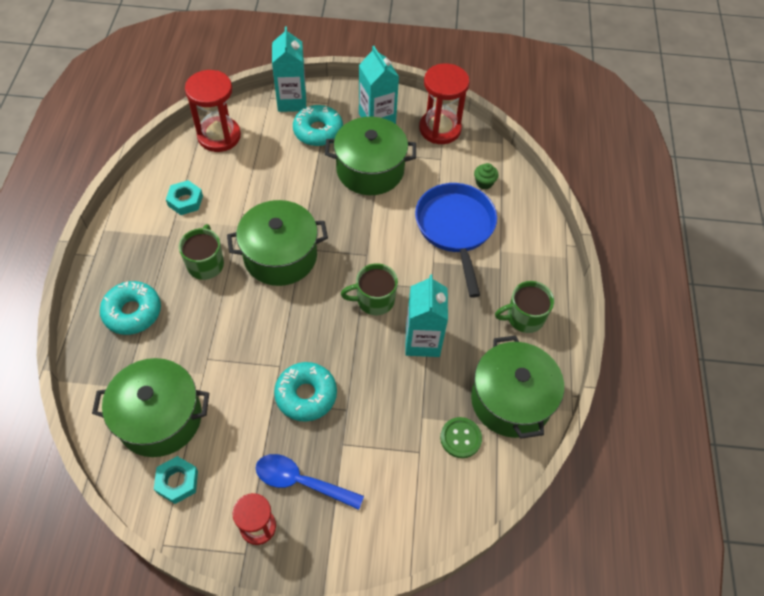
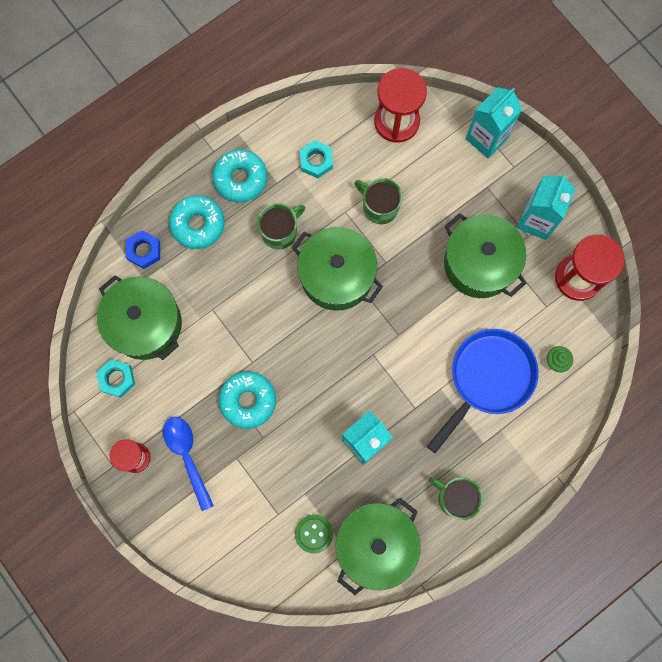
camera: 50 degrees right, 20 degrees up
(104, 367) = (144, 251): none -> blue nut
(318, 131) = (477, 188): turquoise donut -> turquoise donut (240, 179)
(374, 300) = (365, 377): green mug -> green mug (379, 207)

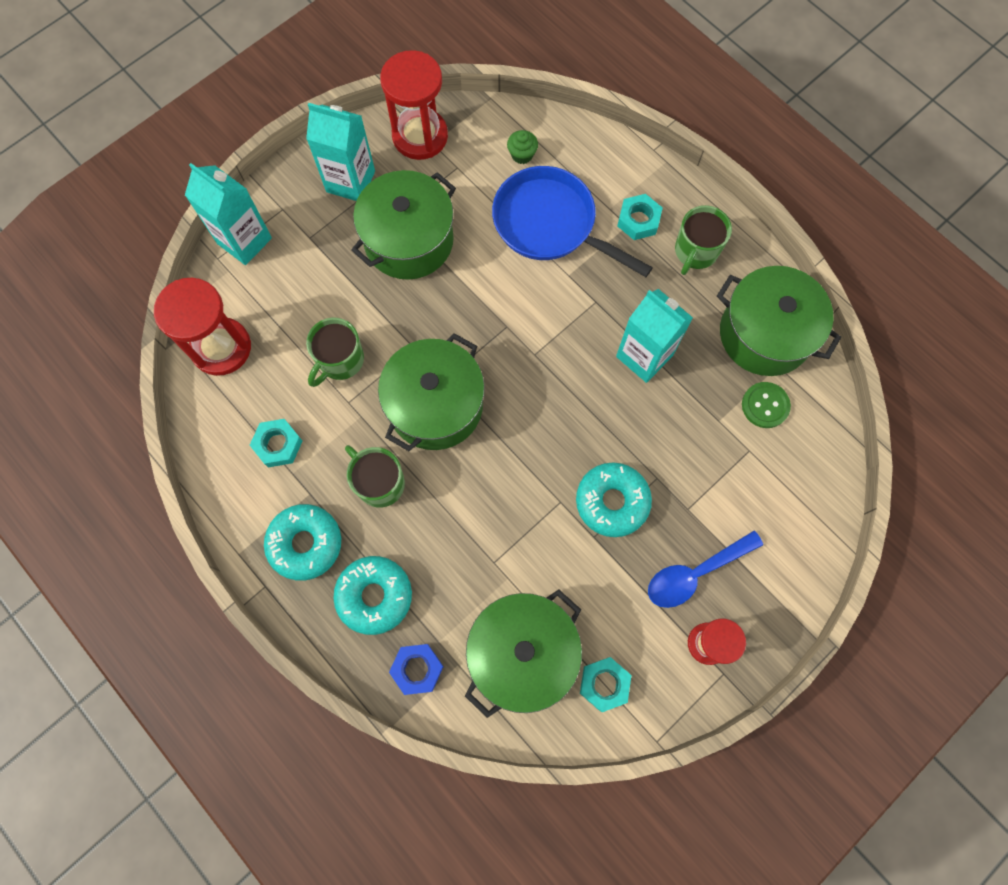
camera: 95 degrees left, 5 degrees down
(487, 453) = (638, 220): none -> turquoise nut

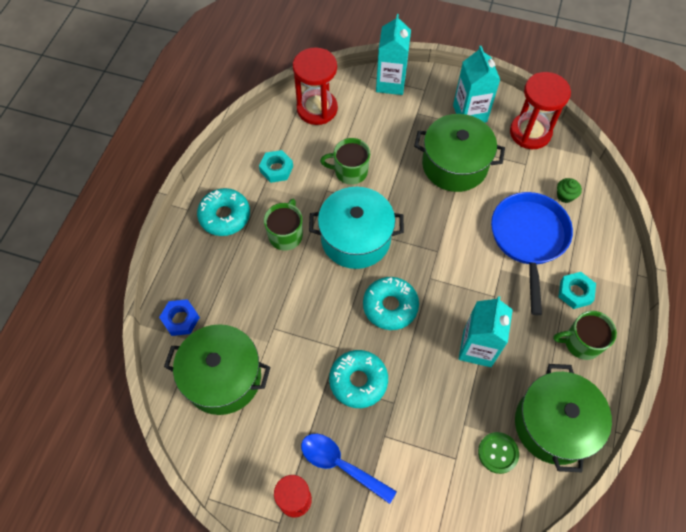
camera: 60 degrees right, 10 degrees down
(374, 596) = (213, 270): turquoise donut -> turquoise donut (390, 306)
(435, 405) = (355, 238): green pot -> turquoise pot
(604, 684) = (229, 441): turquoise nut -> none

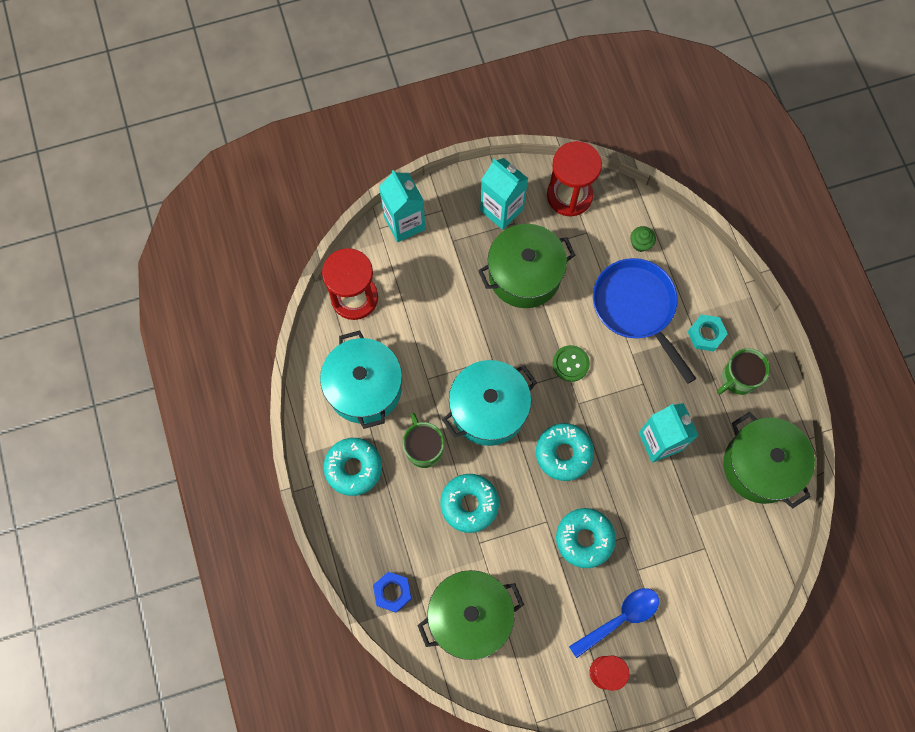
camera: 35 degrees left, 10 degrees up
(276, 169) = (364, 388): turquoise nut -> turquoise pot
(288, 295) = (469, 504): none -> turquoise donut
(340, 465) = (620, 618): blue spoon -> blue spoon turned 150 degrees clockwise
(350, 171) = (434, 345): green mug -> none
(498, 453) = (733, 520): green button -> green button (570, 364)

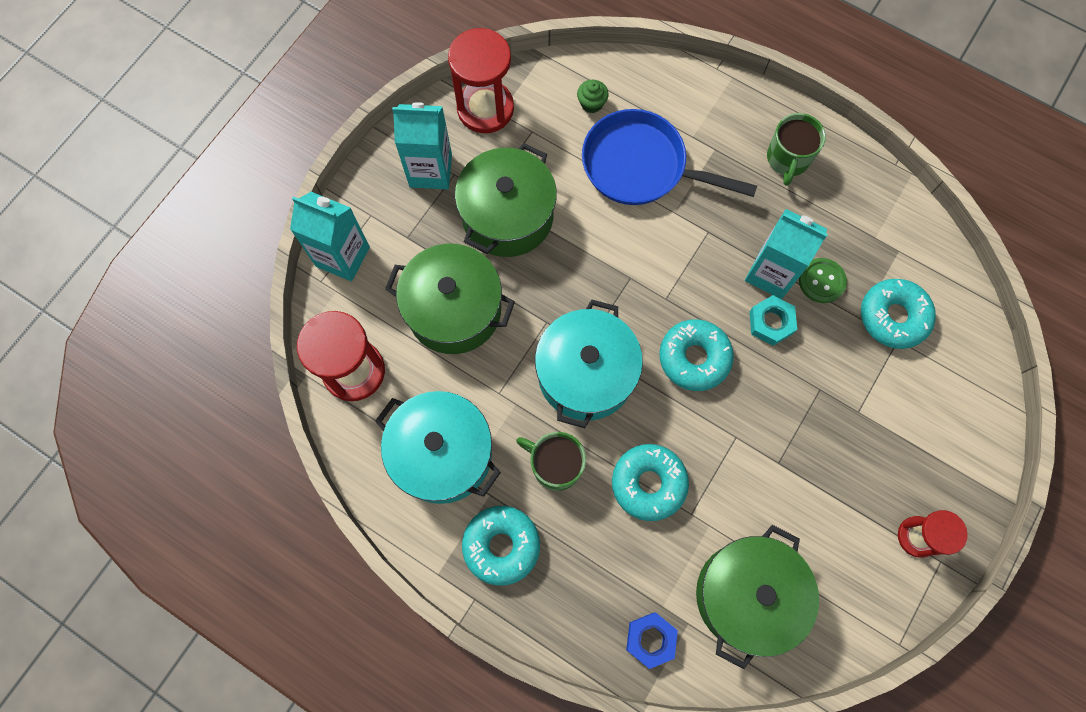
camera: 40 degrees left, 0 degrees up
(570, 364) = (625, 266): green button -> green button (821, 281)
(584, 539) = (785, 424): turquoise donut -> turquoise donut (893, 317)
(620, 618) = (884, 472): blue spoon -> none
(706, 334) = (724, 142): turquoise nut -> turquoise nut (771, 322)
(760, 466) = (877, 223): green pot -> green pot (454, 310)

